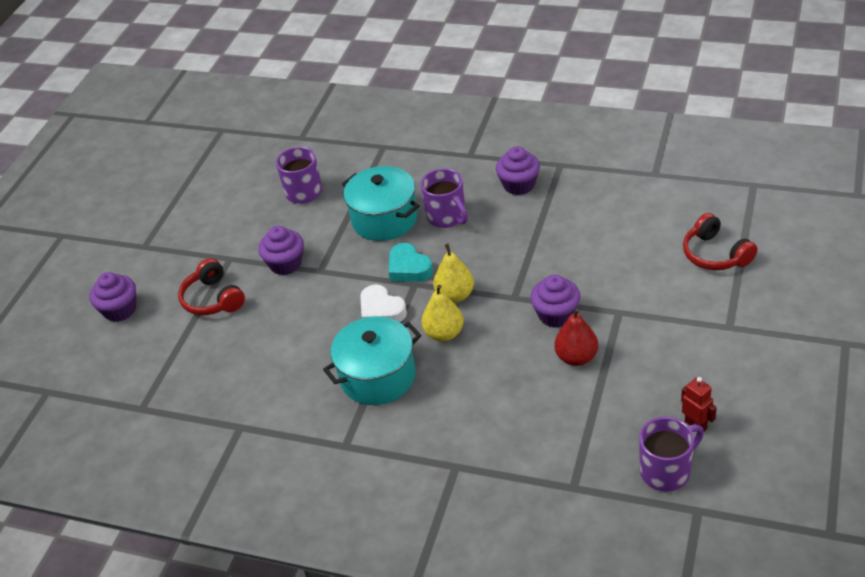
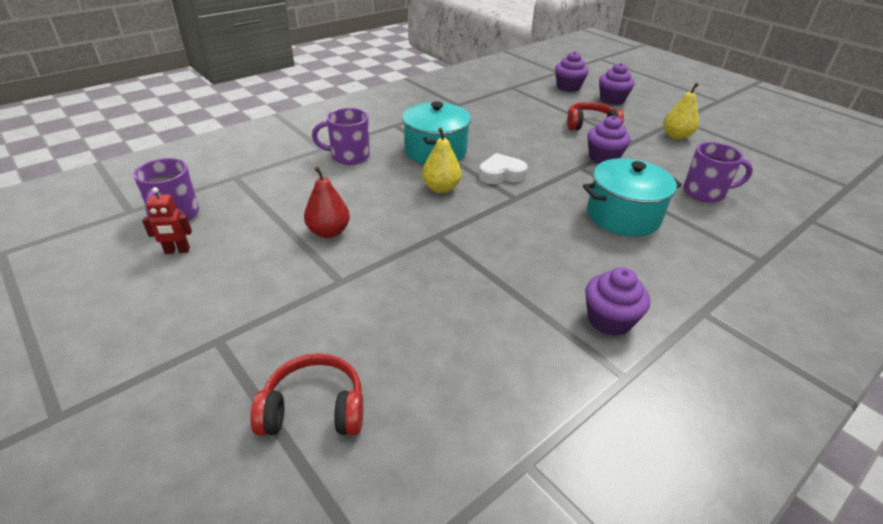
camera: 115 degrees right, 5 degrees down
(409, 268) = (538, 202): turquoise heart -> none
(447, 217) = (594, 249): purple mug -> purple mug (349, 156)
(455, 295) = (477, 209): yellow pear -> yellow pear (676, 136)
(556, 315) = (387, 246): purple cupcake -> purple cupcake (568, 87)

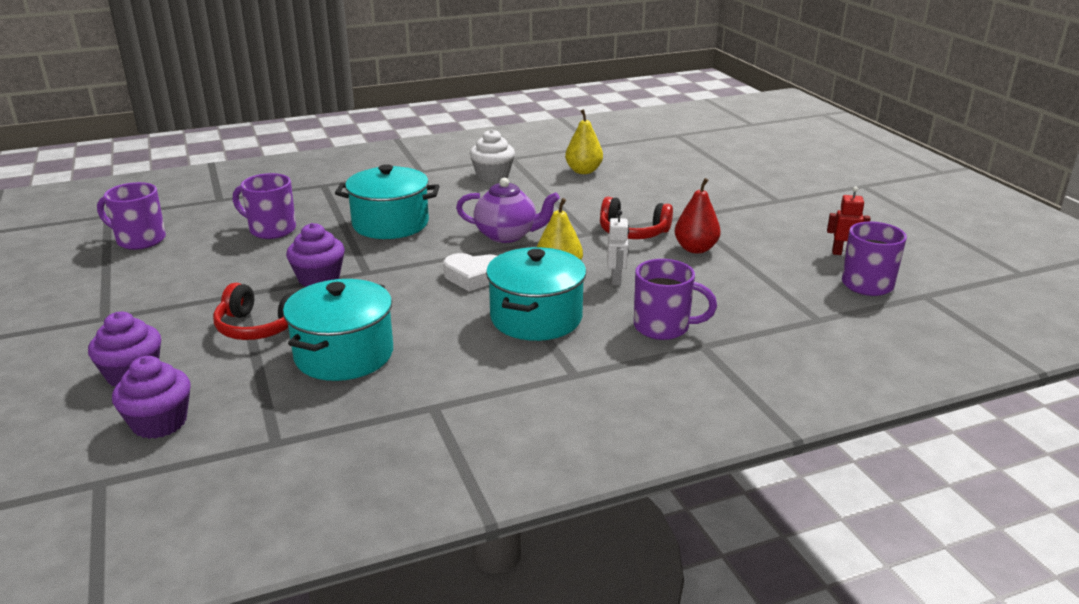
camera: 160 degrees left, 10 degrees down
(314, 409) = (707, 170): red headphones -> red headphones (633, 232)
(392, 188) = (616, 279): none -> white robot
(509, 220) = (507, 235): none -> purple teapot
(526, 119) = (344, 355): none -> turquoise pot
(609, 320) = (492, 176): purple cupcake -> white cupcake
(676, 136) = (168, 292): yellow pear -> yellow pear (583, 171)
(774, 168) = (139, 240): none -> purple mug

